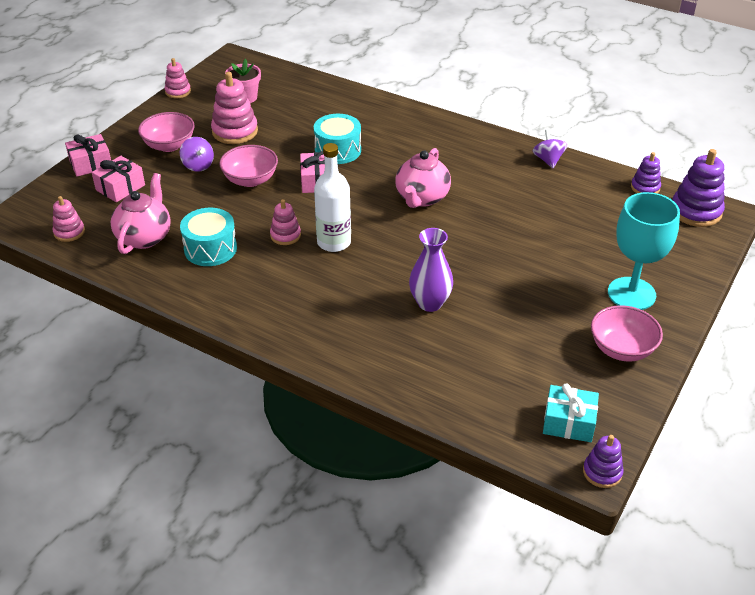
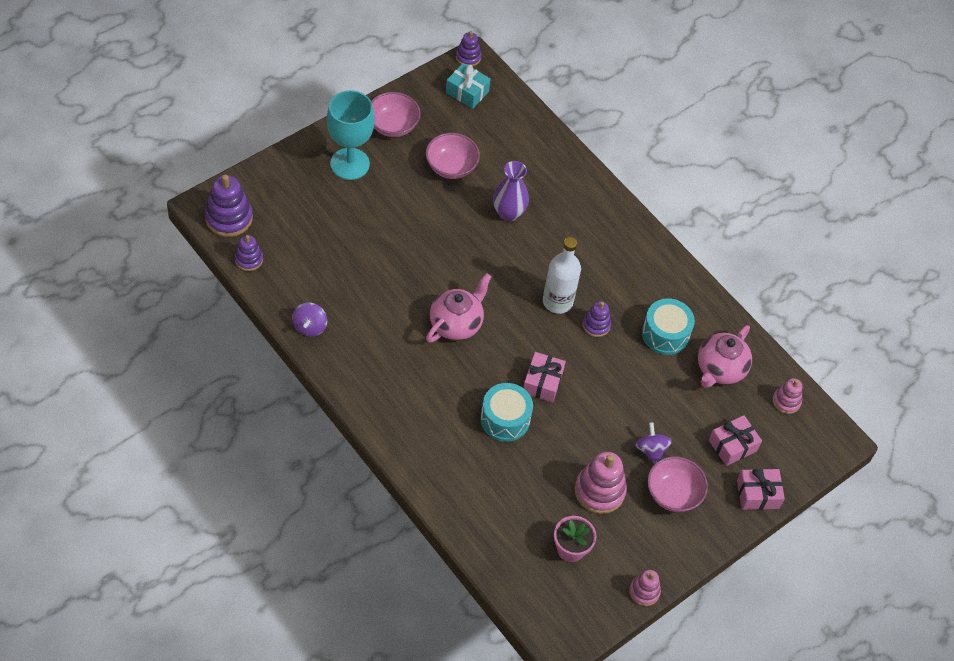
camera: 165 degrees left, 15 degrees up
(250, 180) = (605, 409): pink bowl -> pink bowl (451, 167)
(285, 235) = (596, 325): pink stacking toy -> purple stacking toy

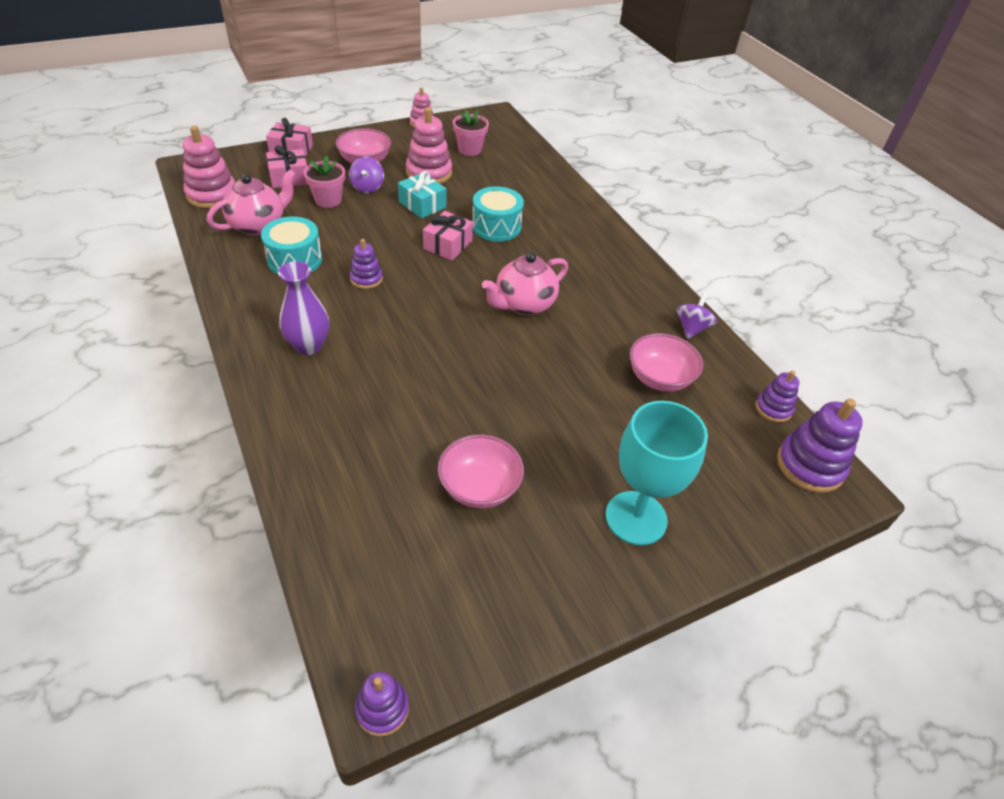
camera: 165 degrees left, 10 degrees down
(393, 125) = (559, 575): pink bowl -> pink bowl (659, 378)
(467, 92) = (411, 623): turquoise gift -> turquoise gift (422, 204)
(508, 213) = (418, 409): purple vase -> purple vase (308, 346)
(557, 301) = (399, 305): white bottle -> none
(678, 420) = (328, 200): none -> pink flower pot
(786, 401) = (212, 195): pink stacking toy -> pink stacking toy, size x1.70

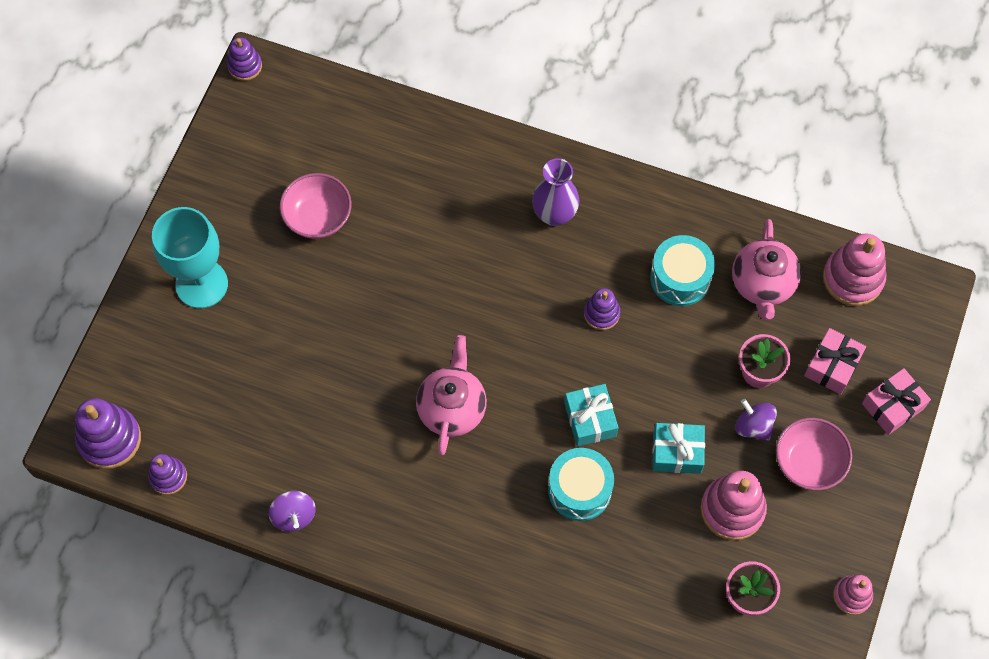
camera: 140 degrees right, 20 degrees up
(448, 245) = (590, 419): pink gift -> turquoise gift
(659, 378) = (277, 427): pink bowl -> none

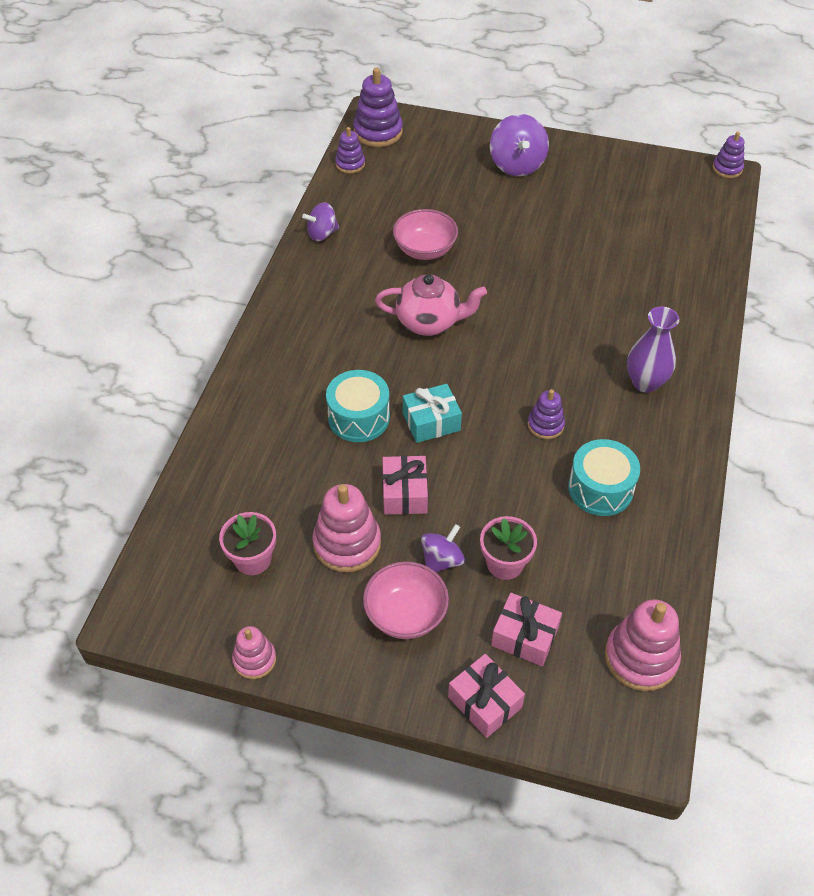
camera: 85 degrees right, 15 degrees down
(201, 284) = (517, 165): turquoise goblet -> purple spinning top
(318, 217) = (595, 224): pink bowl -> pink bowl (425, 250)
(677, 452) = (404, 493): turquoise gift -> pink gift
(762, 284) = (611, 565): pink teapot -> none

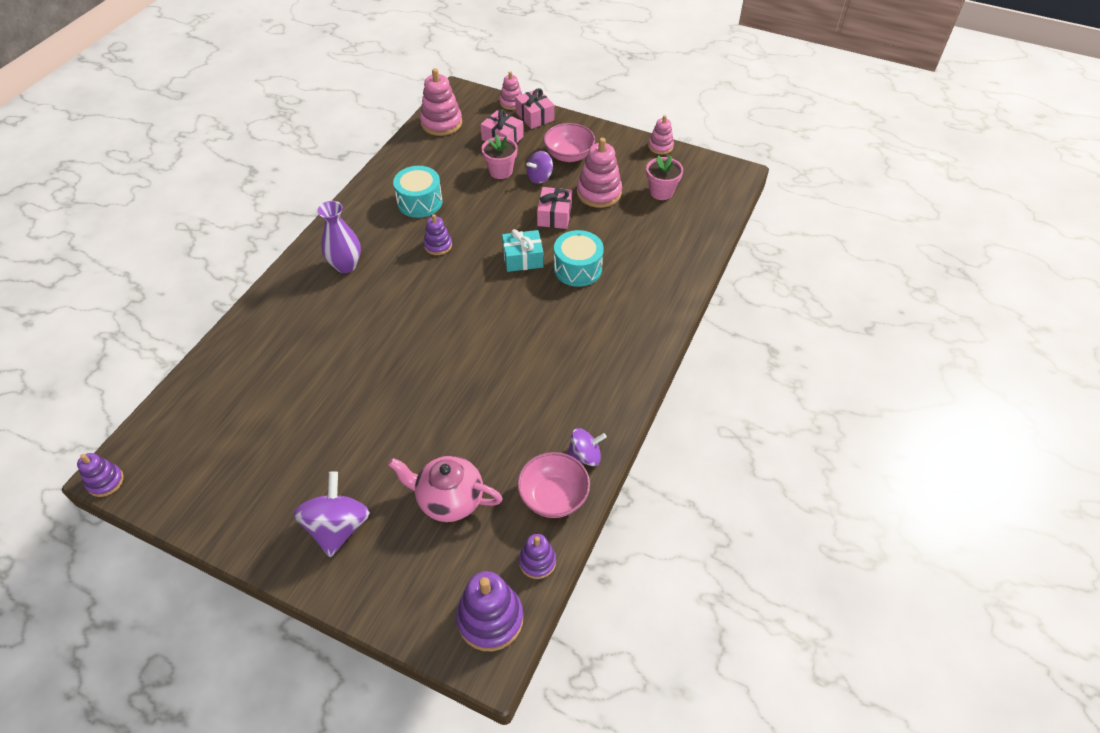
camera: 170 degrees left, 0 degrees up
(425, 250) = (482, 419): pink bowl -> pink bowl (553, 497)
(429, 322) = (500, 339): pink teapot -> pink teapot (449, 499)
(537, 734) = (511, 102): none -> pink stacking toy

